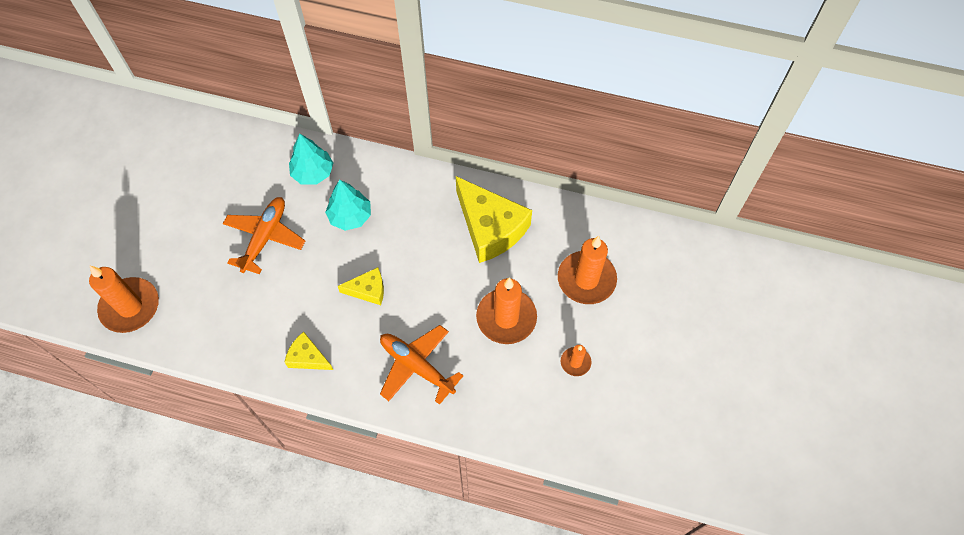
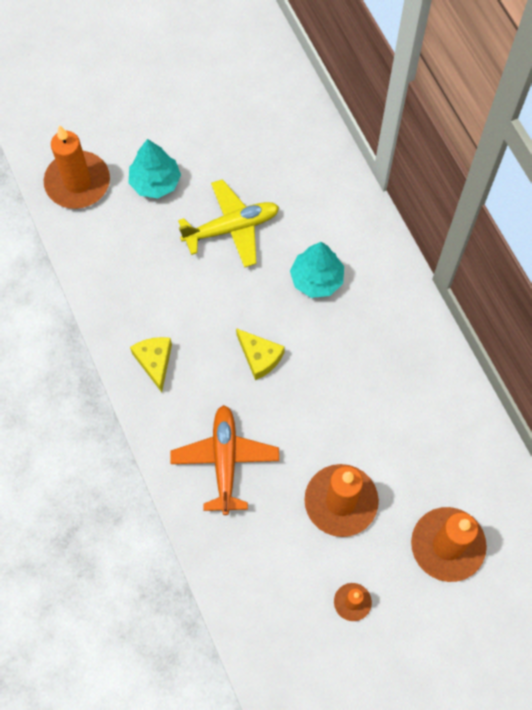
camera: 50 degrees right, 5 degrees up
(265, 237) = (231, 228): orange plane -> yellow plane
(313, 173) = (329, 210): turquoise tree -> turquoise tree (155, 182)
(490, 228) = (419, 411): yellow cheese -> none

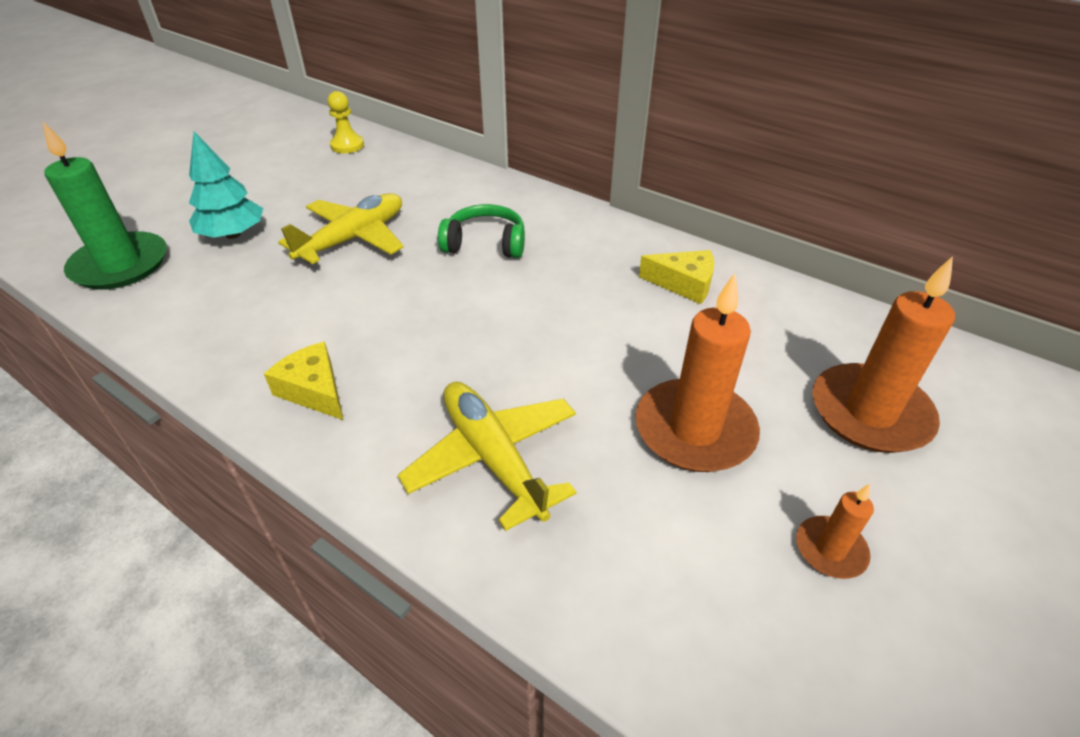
camera: 30 degrees left, 25 degrees down
(77, 182) = (120, 265): orange candle -> green candle
(225, 460) = (493, 458): orange plane -> yellow plane
(260, 357) = (465, 329): yellow cheese -> yellow cheese (684, 284)
(276, 97) = (347, 145): none -> yellow pawn
(316, 279) = (485, 244): turquoise tree -> green headphones

